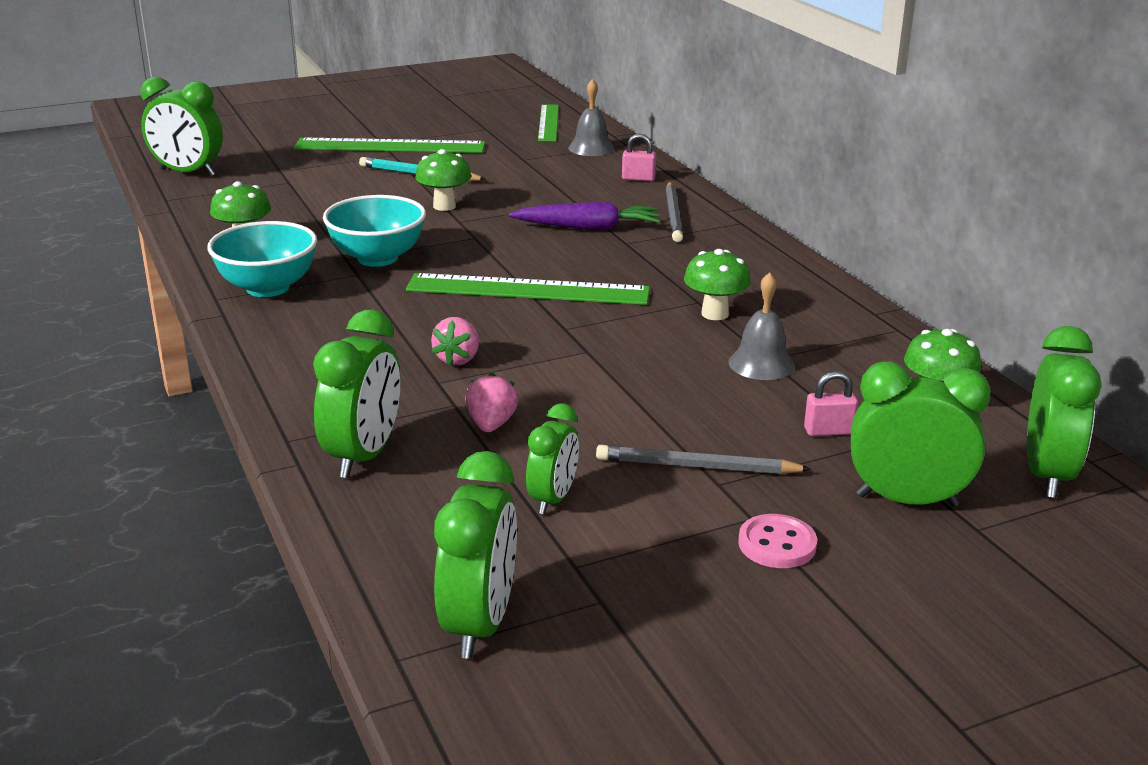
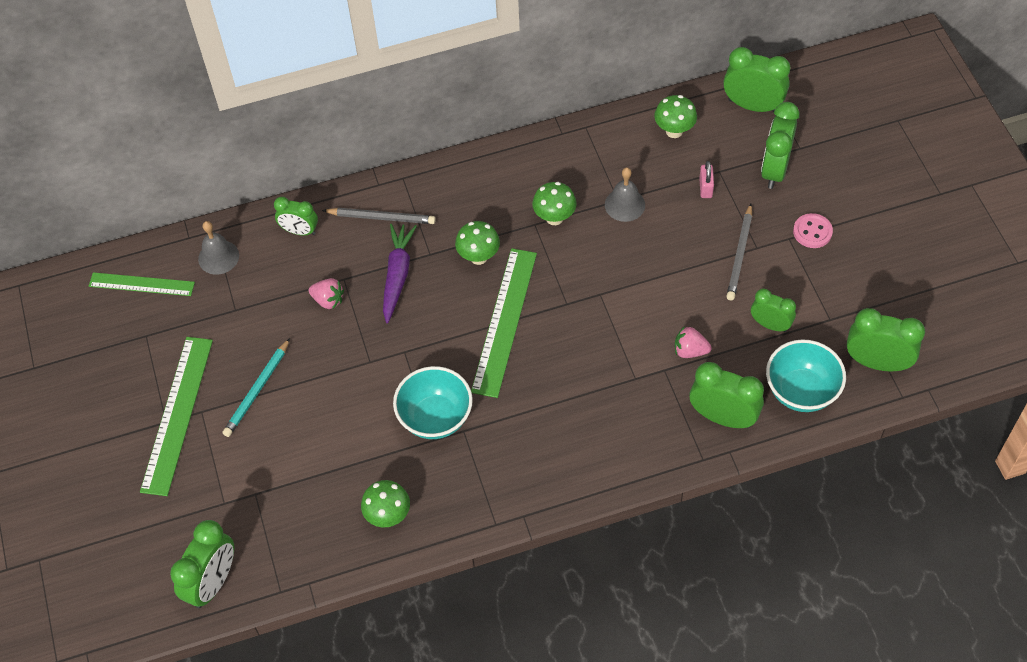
camera: 80 degrees left, 30 degrees up
(268, 288) = (481, 490): turquoise bowl -> turquoise bowl (801, 391)
(444, 206) = (336, 371): green mushroom -> green mushroom (478, 257)
(458, 359) = (605, 366): pink strawberry -> pink strawberry (328, 300)
(638, 178) = (299, 231): pink padlock -> green clock

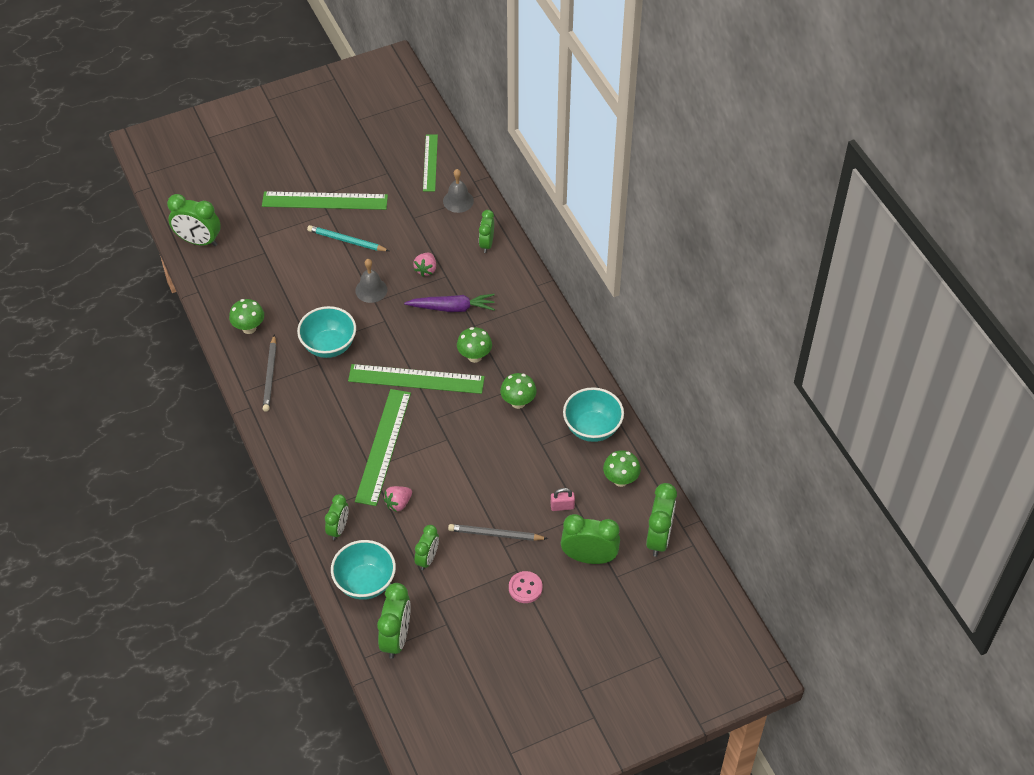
camera: 80 degrees right, 5 degrees down
(381, 218) = (505, 291): grey pencil -> grey pencil (270, 375)
(600, 150) = (592, 428): none -> turquoise bowl
(604, 362) = (383, 446): none -> green ruler
(624, 205) = (537, 449): grey bell -> grey bell (371, 290)
(690, 351) = (398, 503): pink strawberry -> pink strawberry turned 135 degrees counterclockwise
(723, 417) = (338, 529): green clock -> green clock, size x0.63

